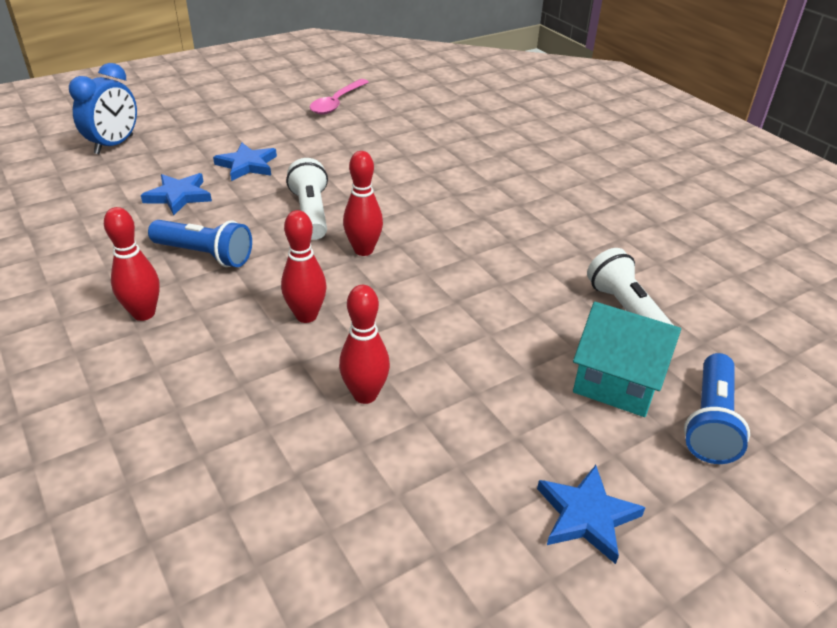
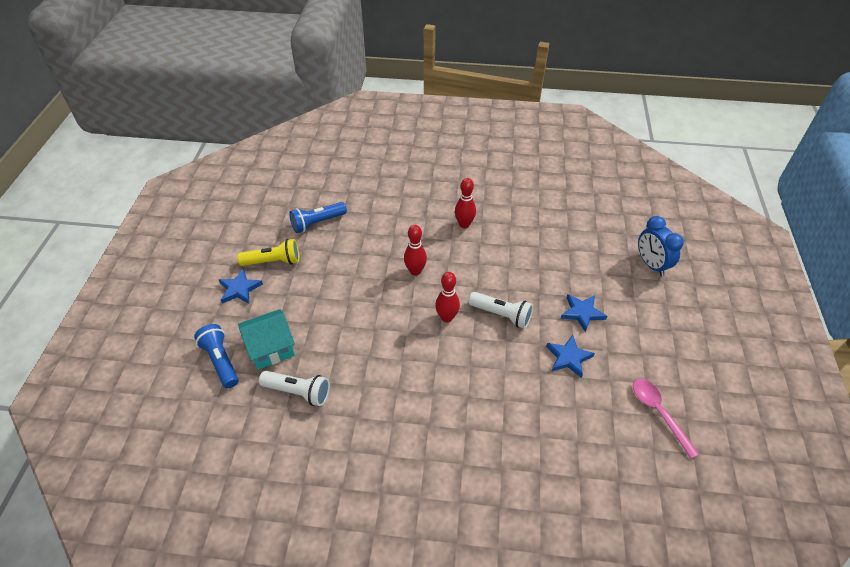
camera: 130 degrees right, 10 degrees up
(179, 196) = (563, 270): blue star -> blue star (568, 357)
(205, 255) = (494, 258): blue flashlight -> blue flashlight (317, 223)
(365, 395) = (352, 265): red bowling pin -> none
(474, 517) = (273, 261): none -> yellow flashlight

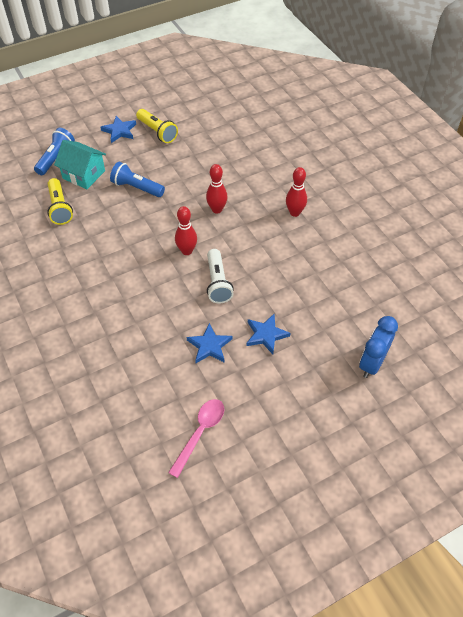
camera: 55 degrees right, 5 degrees up
(298, 392) = (60, 208): white flashlight -> yellow flashlight
(317, 223) = (214, 132): blue flashlight -> blue flashlight (137, 188)

